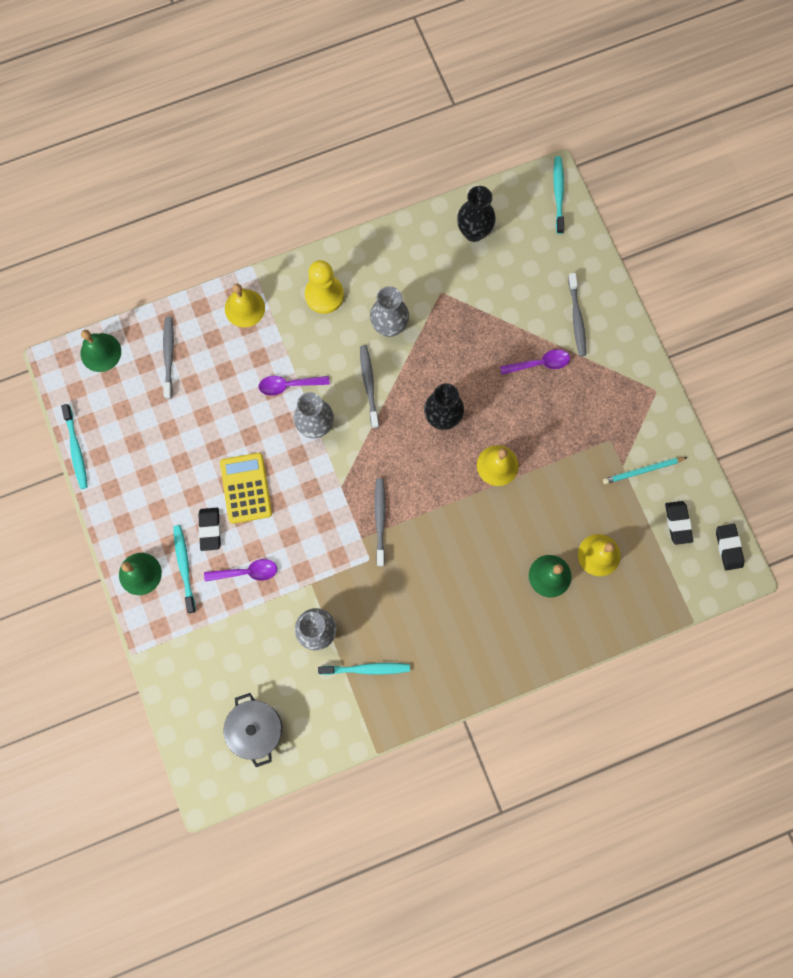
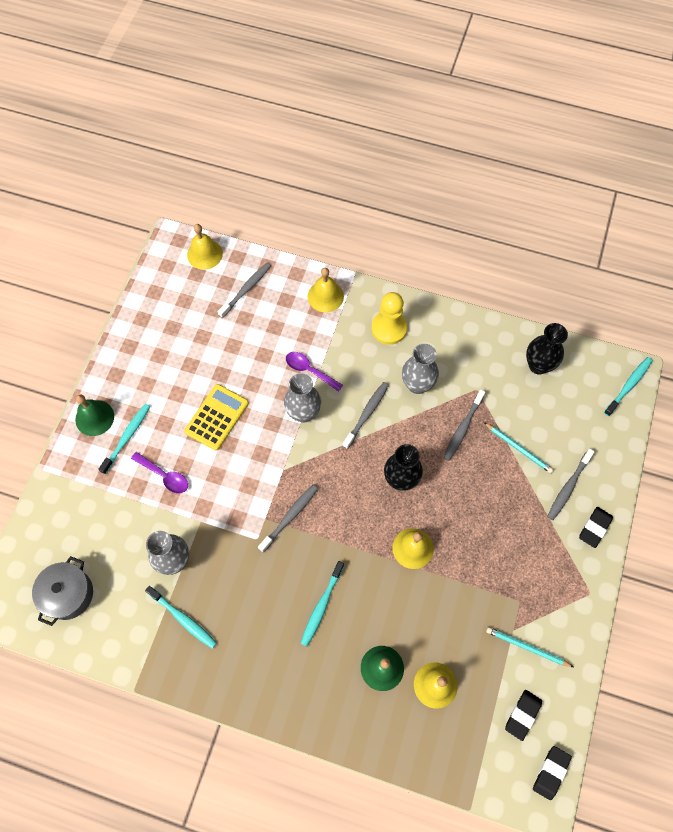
camera: 40 degrees right, 10 degrees down
(76, 450) = (131, 304): turquoise toothbrush -> turquoise toothbrush (321, 606)
(100, 352) = (204, 254): green bell -> yellow bell
(210, 529) = (167, 426): black eraser -> black eraser (594, 528)
(456, 335) = (463, 428): none -> grey toothbrush
(514, 317) = (518, 448): none -> turquoise pencil
(540, 363) = (510, 498): purple spoon -> none

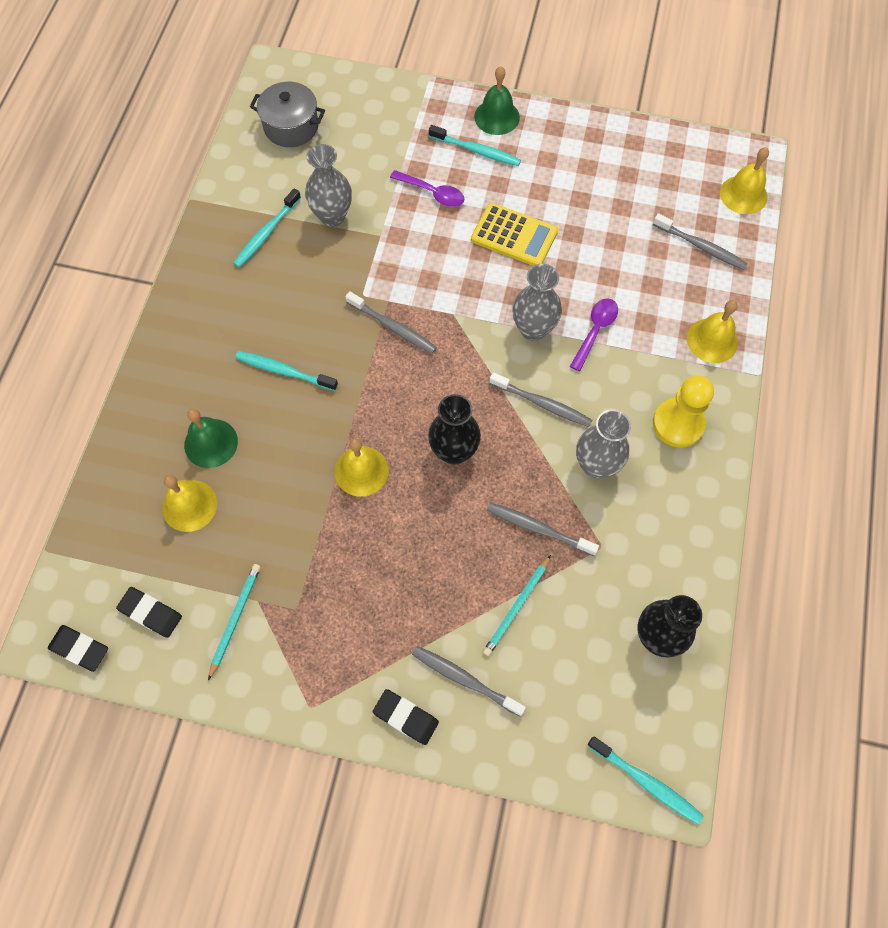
camera: 85 degrees right, 0 degrees up
(164, 476) = (433, 193): purple spoon -> purple spoon turned 90 degrees counterclockwise

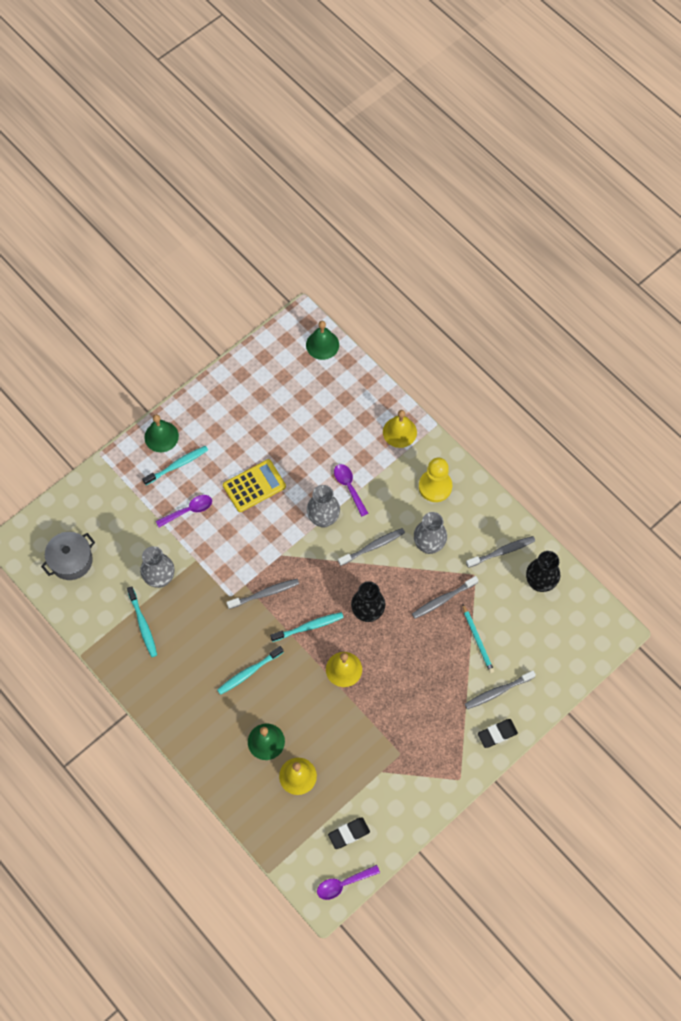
camera: 55 degrees left, 0 degrees up
(80, 649) = (343, 884): black eraser -> purple spoon
(235, 619) = (384, 790): turquoise pencil -> none
(646, 782) = (605, 640): turquoise toothbrush -> turquoise toothbrush (309, 627)
(701, 247) = (338, 393): grey toothbrush -> grey toothbrush (502, 552)
(743, 194) = (322, 344): yellow bell -> green bell

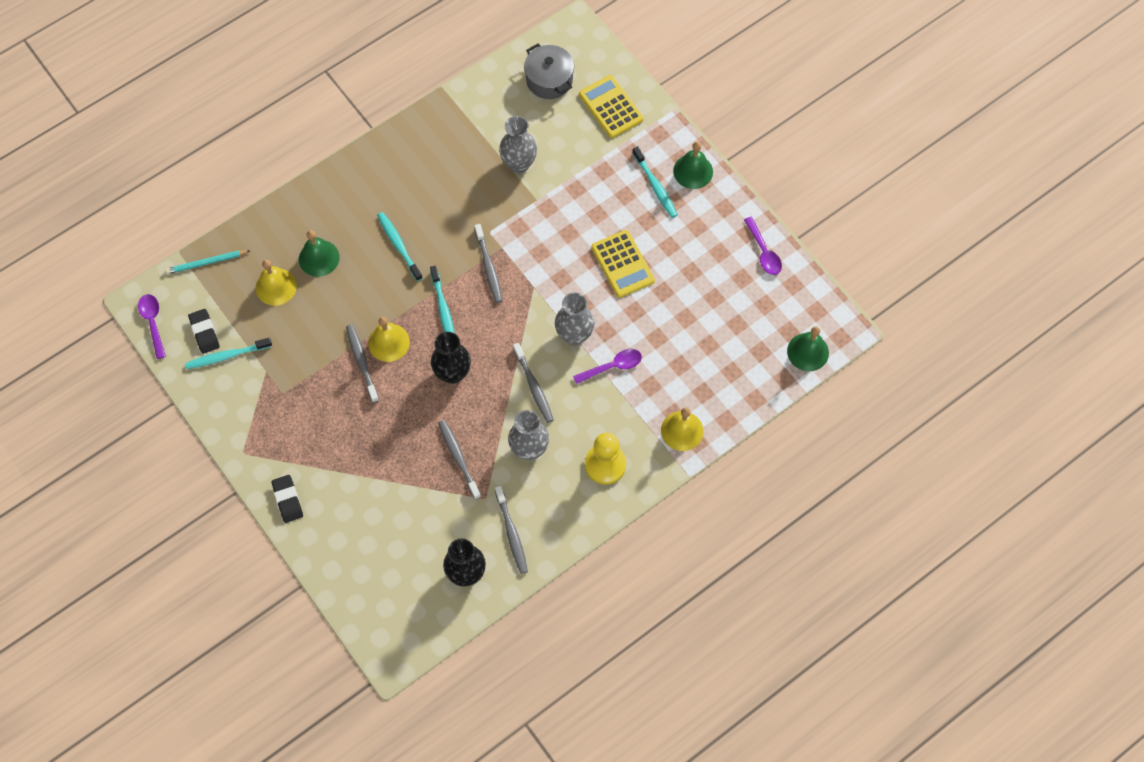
camera: 95 degrees right, 0 degrees up
(98, 506) = (611, 107): none -> yellow calculator
(143, 624) = (467, 145): turquoise toothbrush -> turquoise toothbrush (227, 356)
(188, 510) = (598, 195): purple spoon -> purple spoon (763, 252)
(477, 640) = (403, 491): turquoise pencil -> turquoise pencil (206, 263)
(497, 691) = (337, 506): grey toothbrush -> grey toothbrush (362, 362)

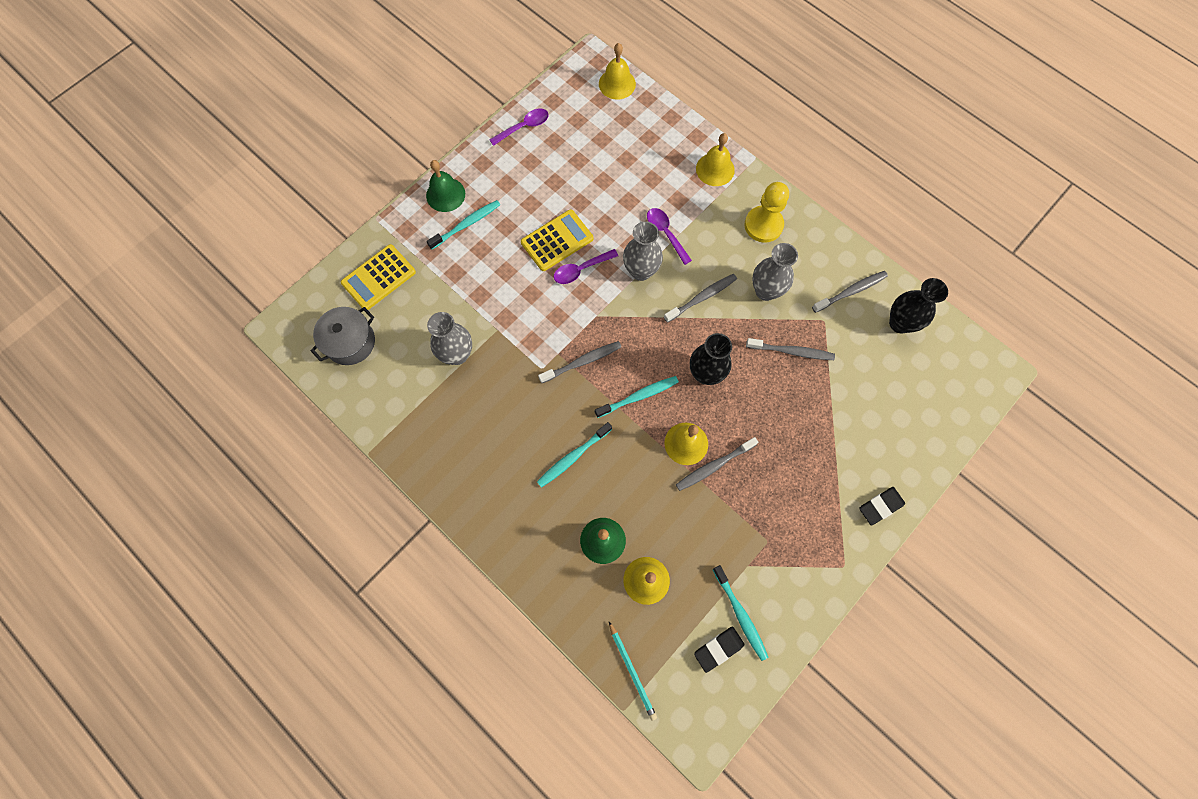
camera: 100 degrees left, 5 degrees up
(153, 322) = (719, 716): purple spoon -> purple spoon (581, 270)
(458, 458) = (791, 351): grey toothbrush -> grey toothbrush turned 135 degrees counterclockwise
(808, 352) = (617, 84): green bell -> yellow bell

